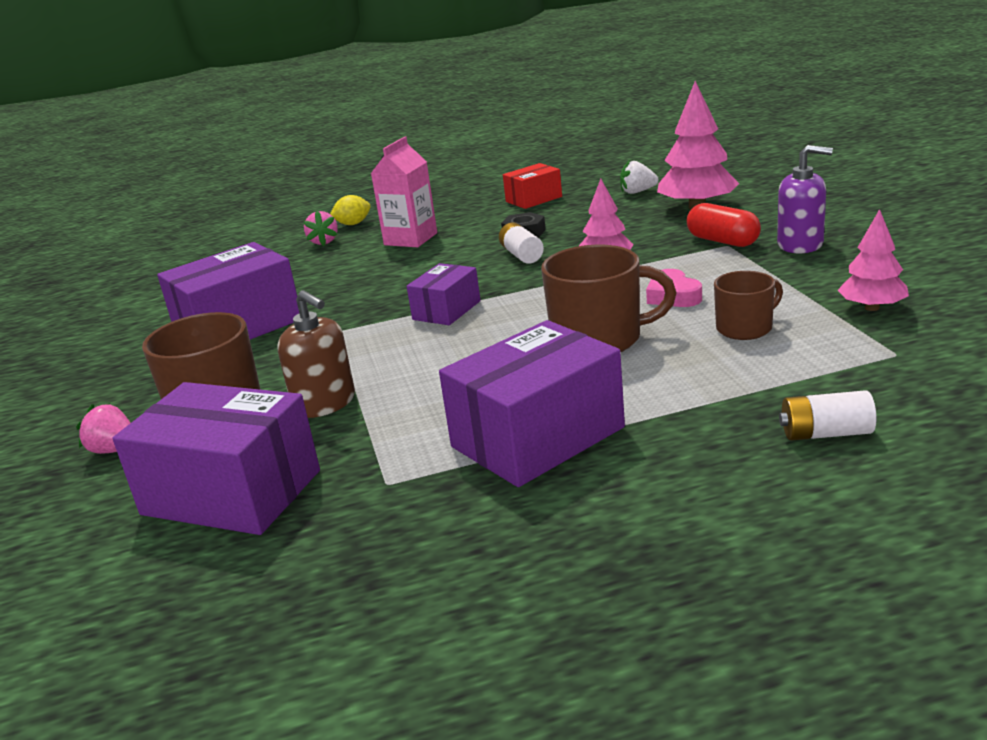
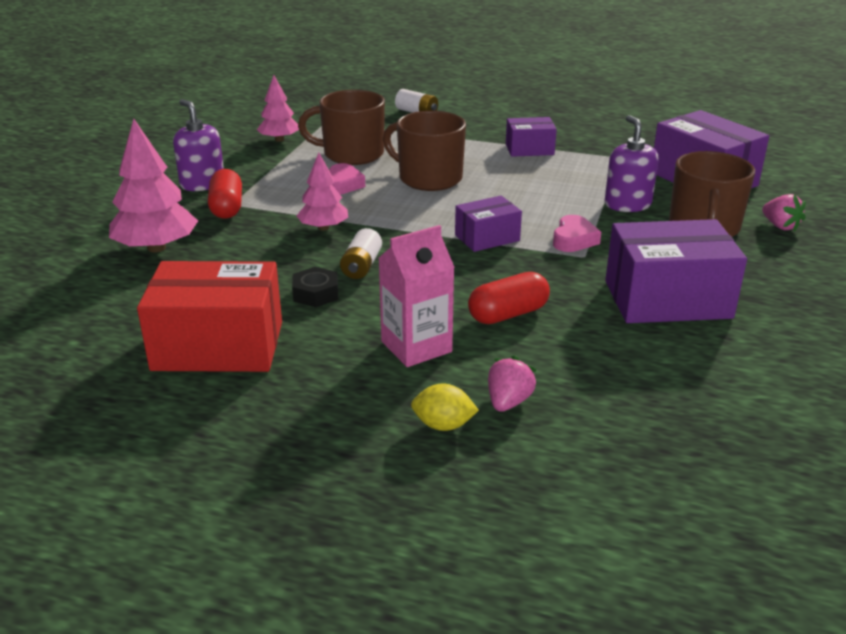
camera: 150 degrees left, 5 degrees up
(325, 403) = (627, 204): brown soap dispenser -> purple soap dispenser
(358, 341) = (574, 240): none -> pink heart
(366, 273) = (508, 314): none -> red capsule
(533, 199) = (218, 346): red box -> red box, size x1.81
(538, 437) = (529, 149): purple box -> purple box, size x0.55
(637, 192) = (135, 296): white strawberry -> none
(745, 328) = (352, 154): brown mug -> brown mug, size x1.66

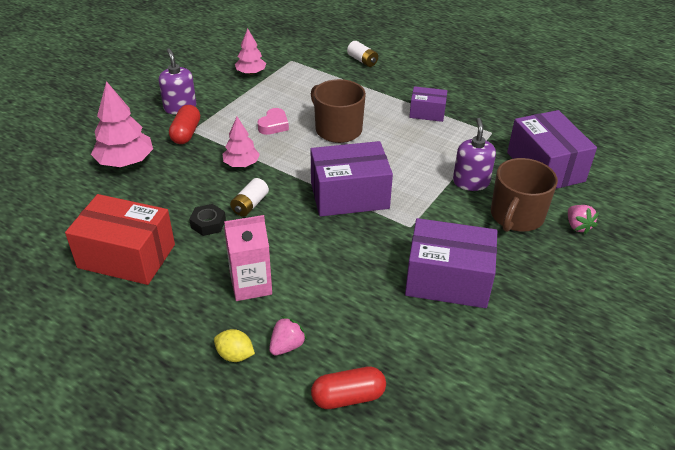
camera: 15 degrees right, 10 degrees up
(352, 154) = (294, 96): brown mug -> none
(487, 238) = (349, 195): purple box -> purple box, size x1.81
(508, 314) = (327, 269): red capsule -> red capsule (348, 397)
(574, 240) = (411, 209): pink heart -> none

